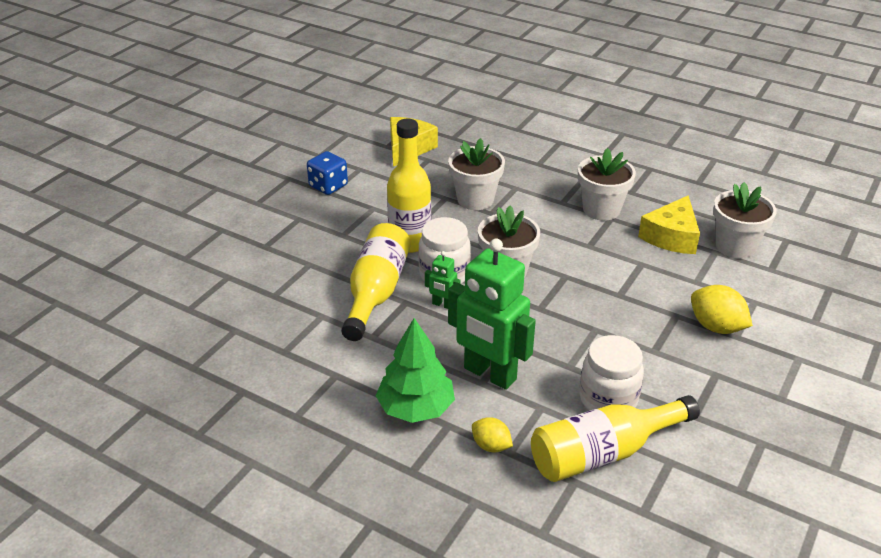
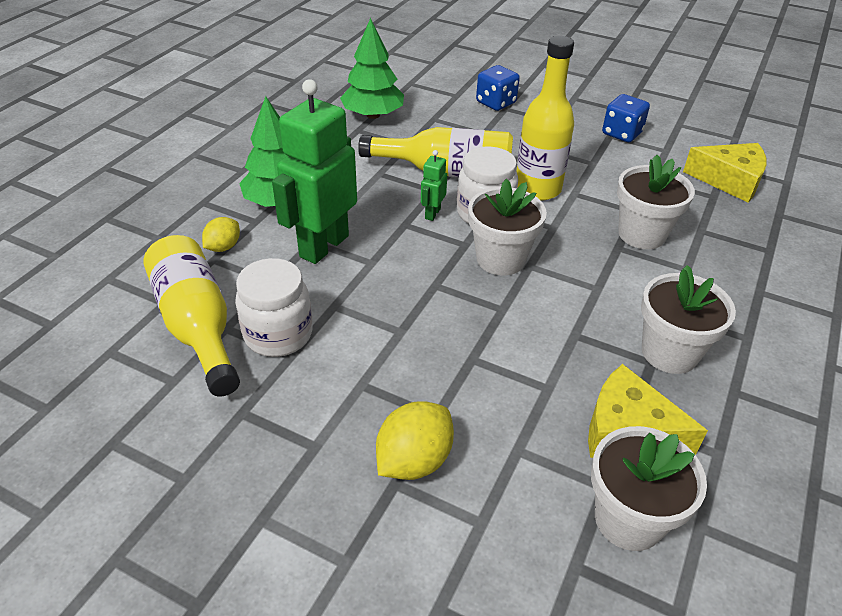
camera: 85 degrees right, 5 degrees up
(252, 251) = (496, 103): none -> blue dice
(255, 339) = (373, 115): none -> green tree

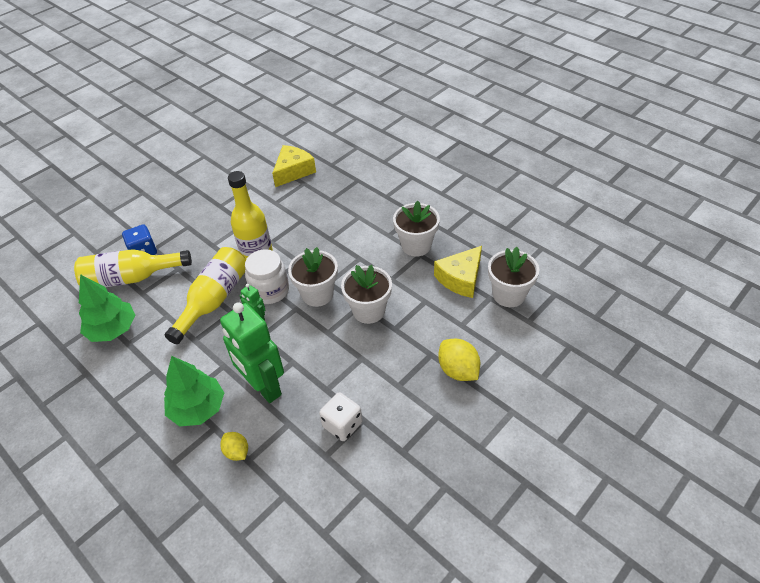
camera: 70 degrees left, 5 degrees up
(197, 326) = (317, 474): yellow bottle -> yellow bottle (131, 278)
(278, 334) = (342, 425): white jar -> white dice
(622, 133) = (221, 199): blue dice -> none
(641, 234) = (323, 224): white flower pot -> white flower pot (368, 311)

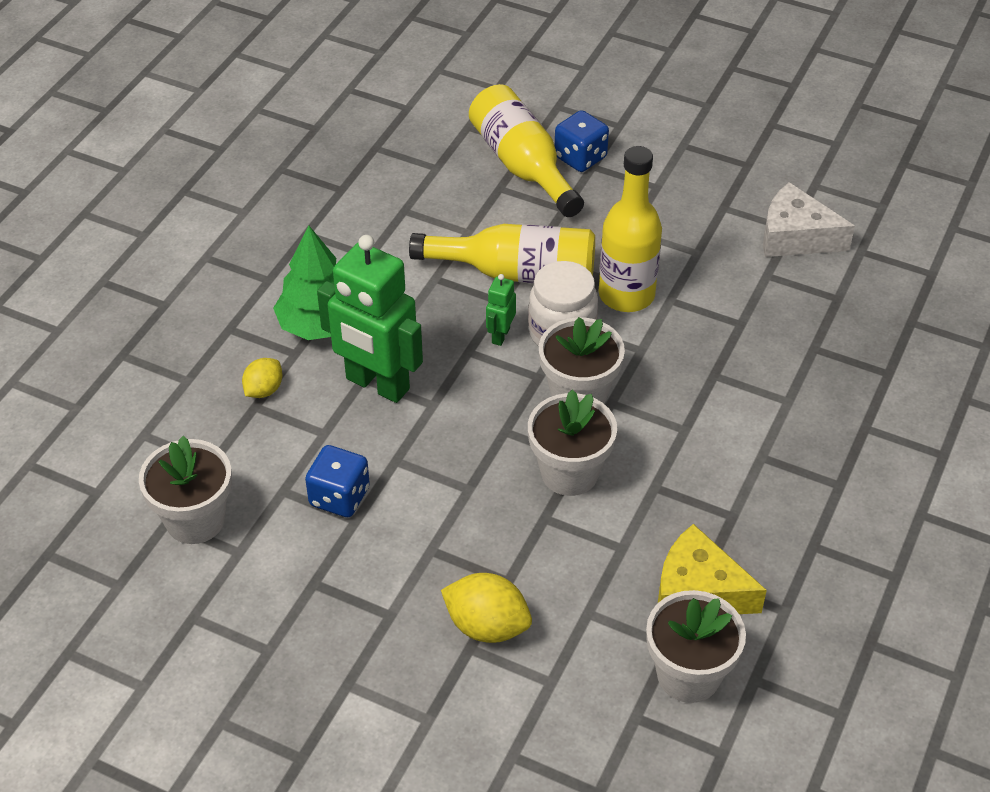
camera: 70 degrees right, 0 degrees up
(113, 329) = (422, 185): green tree -> none
(256, 186) = (795, 237): none -> white cheese
(264, 387) = (377, 384): green robot -> green robot turned 90 degrees counterclockwise
(293, 171) = (862, 274): yellow cheese -> none
(342, 425) = (339, 497): white dice -> blue dice
(416, 245) = (753, 504): white flower pot -> white flower pot (195, 520)
(458, 370) = (487, 626): yellow lemon -> yellow lemon turned 75 degrees clockwise

